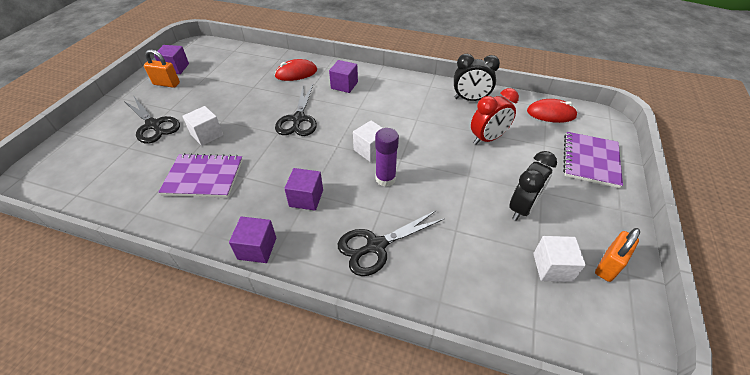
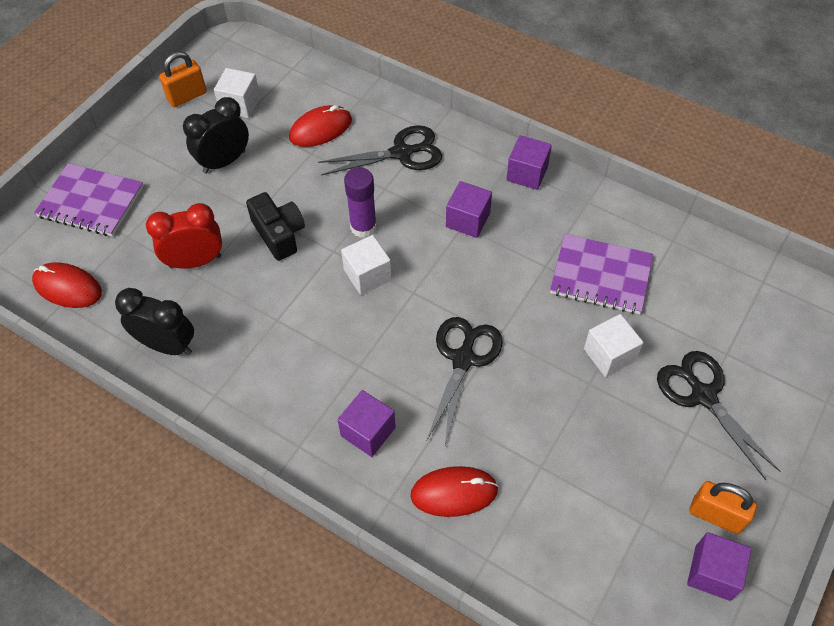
camera: 165 degrees left, 10 degrees up
(444, 164) = (279, 234): none -> black camera
(460, 256) = (320, 129): none -> red mouse
(590, 160) = (91, 202): purple notebook -> purple notebook turned 75 degrees clockwise

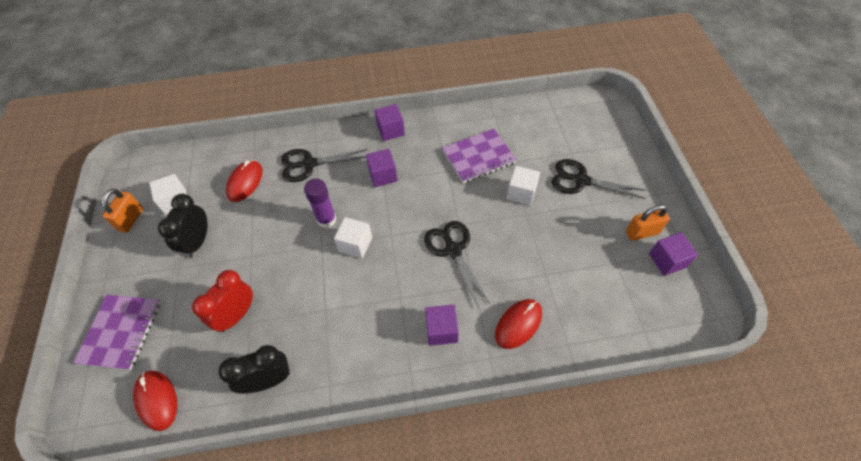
camera: 40 degrees left, 0 degrees up
(68, 287) = (157, 400): red mouse -> red mouse turned 75 degrees clockwise
(91, 202) = (120, 332): purple notebook -> purple notebook turned 60 degrees counterclockwise
(279, 234) = (277, 260): black camera -> none
(401, 153) = (309, 164): black scissors -> black scissors turned 135 degrees counterclockwise

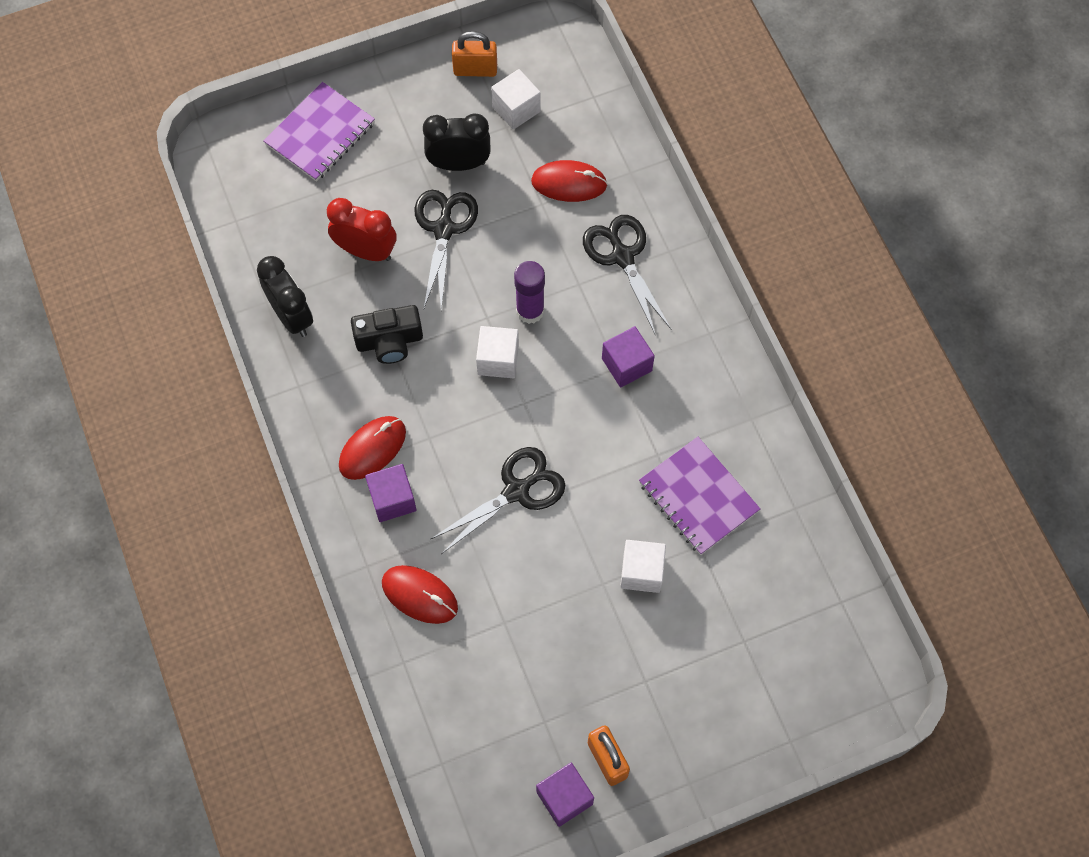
camera: 75 degrees right, 10 degrees up
(120, 332) = (320, 134): purple notebook -> purple notebook turned 45 degrees counterclockwise
(157, 400) = (249, 209): red mouse -> red mouse (372, 449)
(316, 311) = (389, 341): none -> black camera
(390, 130) = (720, 353): purple cube -> none
(581, 180) = (689, 661): black scissors -> black scissors (444, 229)

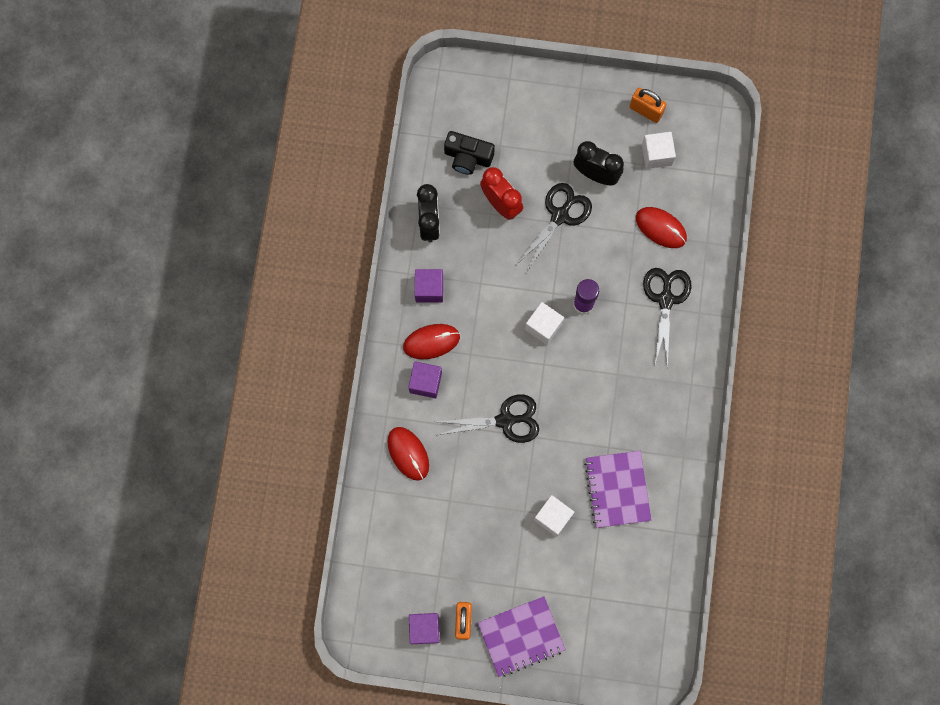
camera: 30 degrees right, 10 degrees up
(320, 134) = (517, 102): purple notebook -> purple notebook (521, 636)
(389, 341) = (481, 275): black camera -> black camera (468, 157)
(626, 364) = (624, 376): purple cube -> purple cube (429, 289)

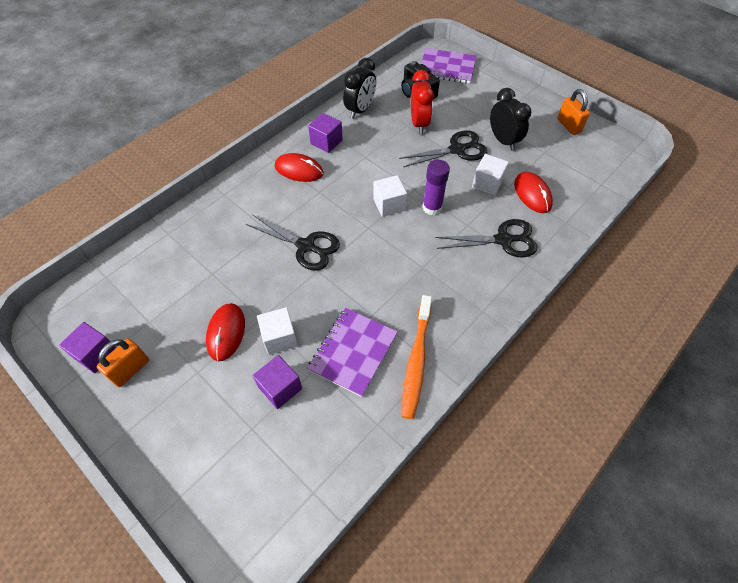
camera: 35 degrees right, 20 degrees down
(408, 453) = (215, 225): red mouse -> red mouse (226, 333)
(425, 382) = (271, 190): purple cube -> purple cube (280, 388)
(521, 636) = (162, 418): purple notebook -> purple notebook (447, 68)
(657, 155) = (560, 152): white cube -> white cube (487, 183)
(665, 299) = (503, 240): black scissors -> black scissors turned 45 degrees clockwise
(669, 463) = (416, 360): none -> orange toothbrush

